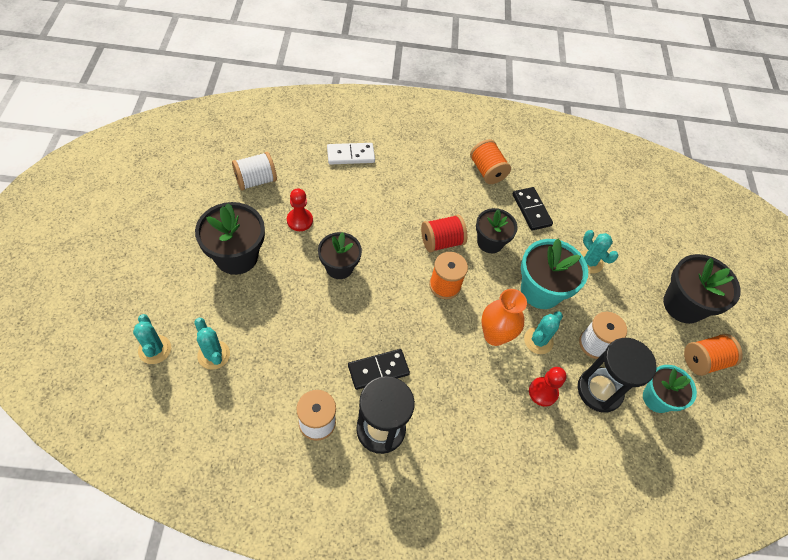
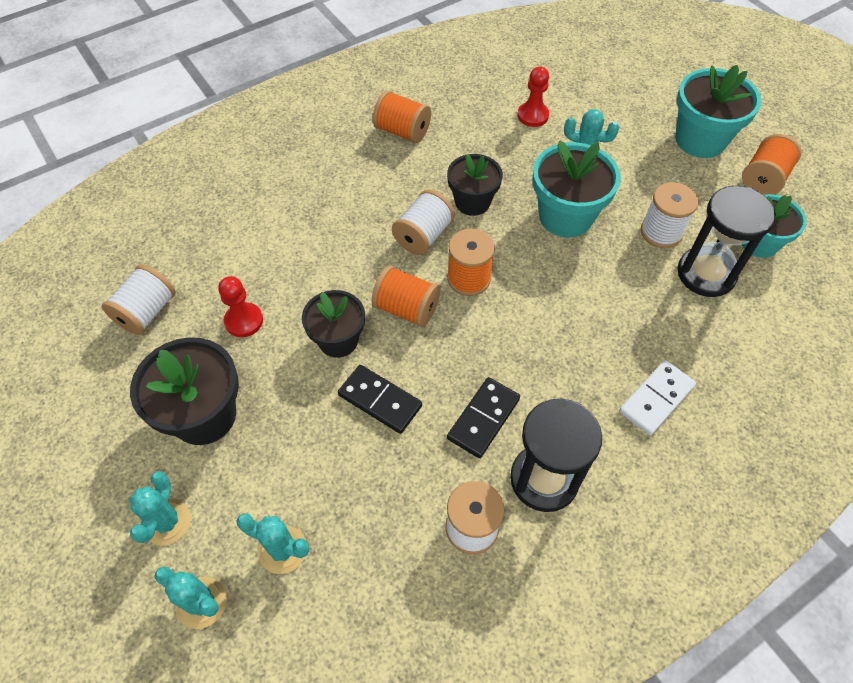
camera: 30 degrees left, 0 degrees up
(350, 155) = (237, 209): white domino -> white domino (656, 399)
(392, 277) = (406, 308): none -> orange spool
(441, 242) = (423, 236): red spool -> white spool
(494, 335) = (564, 293): orange vase -> none
(531, 210) = (483, 142): black domino -> black domino (380, 400)
(538, 341) = (609, 267): turquoise cactus -> turquoise cactus (167, 522)
(543, 392) = (659, 315): red pawn -> red pawn (532, 115)
(683, 305) = (700, 140): black flower pot -> turquoise flower pot

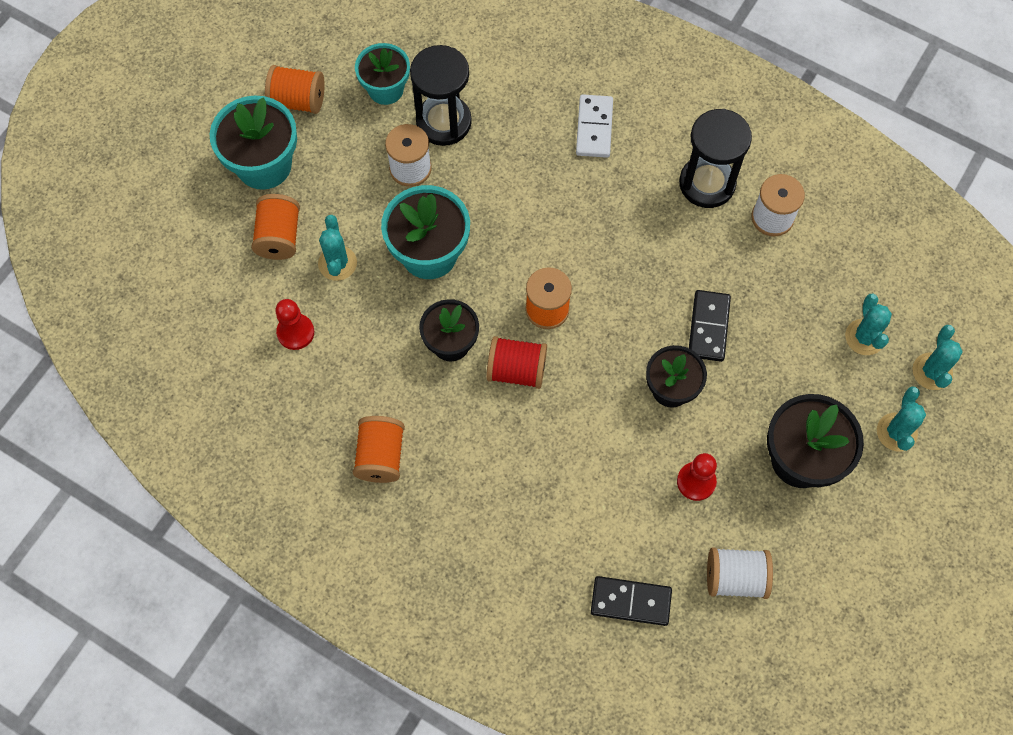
camera: 115 degrees left, 10 degrees up
(167, 522) = (896, 432): turquoise cactus -> turquoise cactus turned 60 degrees counterclockwise
(406, 308) = (608, 347): orange spool -> orange spool (279, 237)
(423, 236) = (516, 370): white spool -> red spool
(483, 419) = (681, 243): black domino -> black domino (630, 601)
(656, 399) = (594, 128): white domino -> white domino turned 75 degrees clockwise

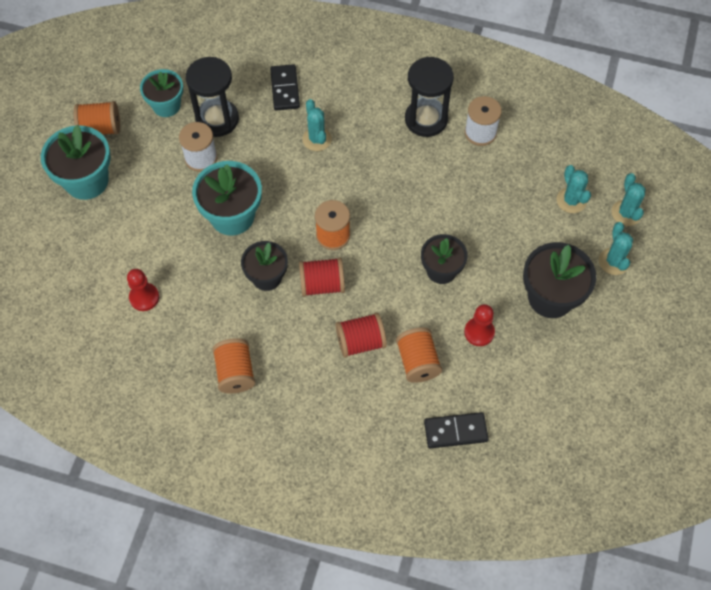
camera: 15 degrees left, 5 degrees down
(279, 237) = (112, 230): orange spool -> orange spool (417, 362)
(337, 263) = (163, 239): turquoise cactus -> turquoise cactus (317, 139)
(544, 456) = (361, 342): none -> red spool
(594, 128) = (332, 99): white domino -> none
(708, 327) = (456, 220): black domino -> black domino (285, 89)
(735, 578) = (528, 394): white spool -> none

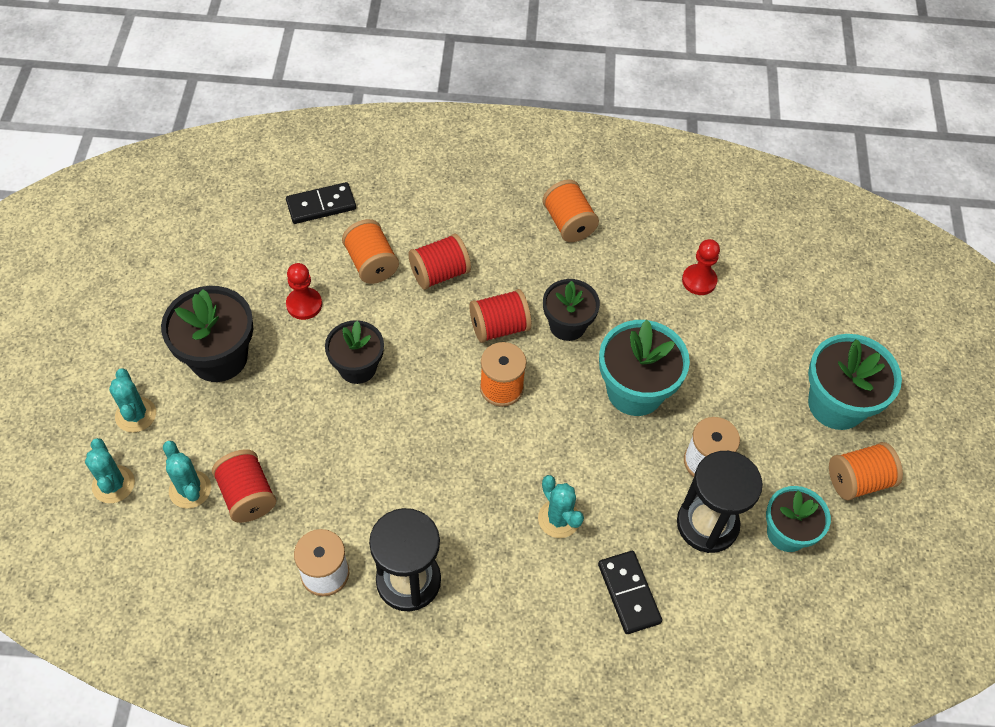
camera: 165 degrees right, 5 degrees down
(530, 190) = (247, 495): none -> red spool

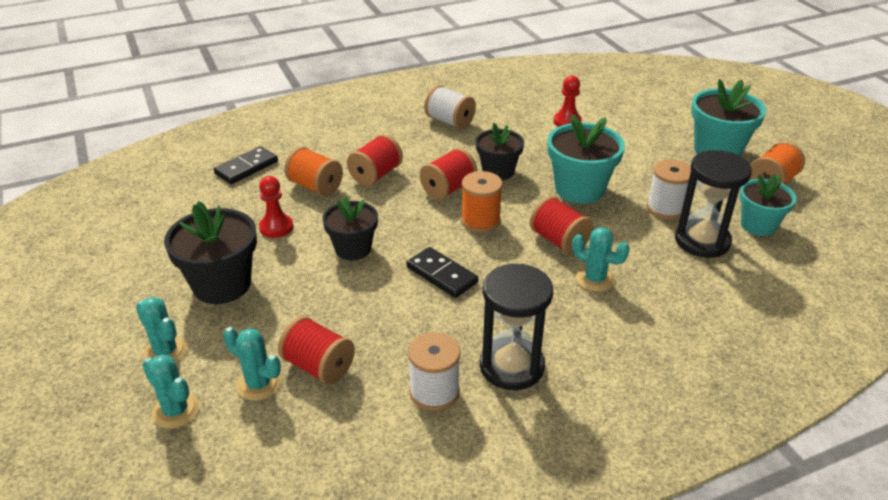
camera: 25 degrees left, 20 degrees down
(560, 452) = (559, 241): none -> red spool
(568, 223) = (450, 121): orange spool -> white spool
(629, 593) = (689, 302): black domino -> black domino (442, 275)

